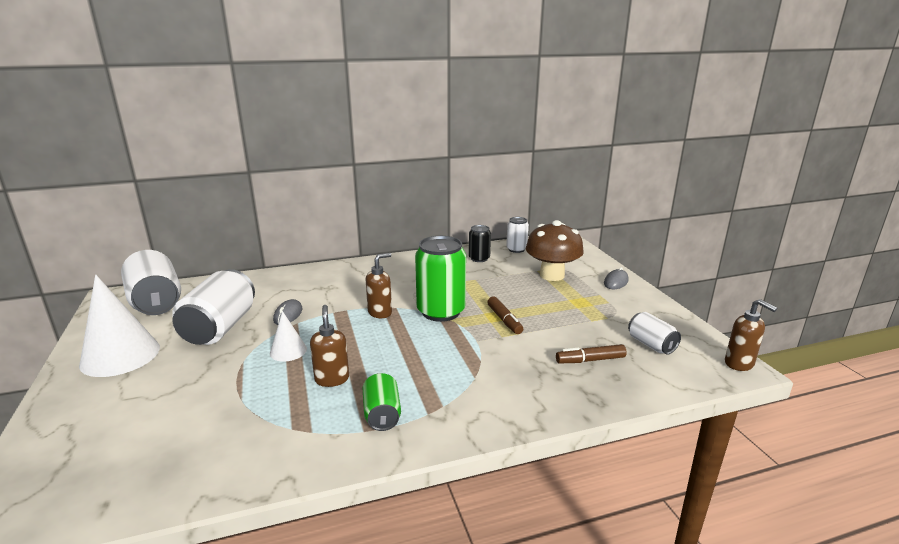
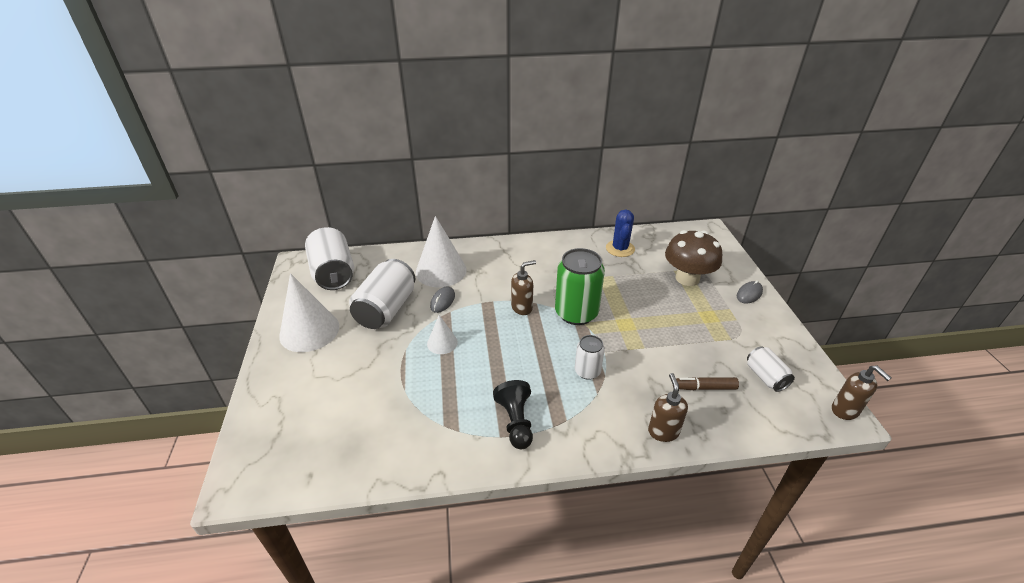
camera: 10 degrees right, 15 degrees up
(285, 290) = (441, 271): none -> white cone
(332, 379) = (477, 379): brown soap dispenser -> brown soap dispenser (663, 431)
(382, 414) = (515, 422): green can -> black pawn
(479, 258) = (620, 249): black can -> blue cactus
(504, 320) = (633, 330): brown marker -> none
(516, 249) = (658, 239): white can -> white can (587, 371)

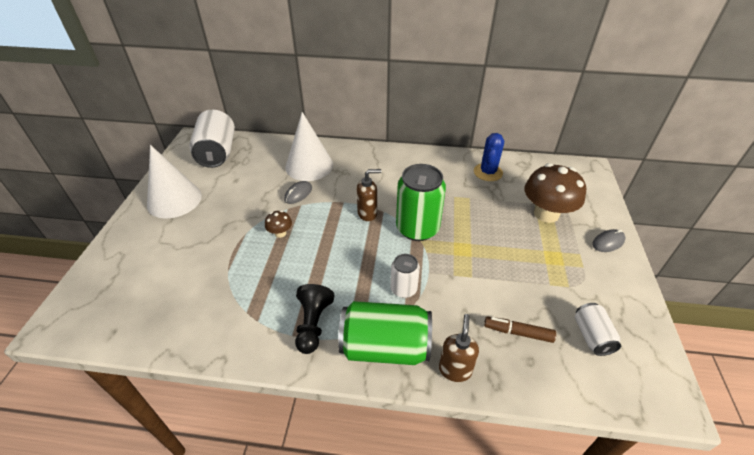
camera: 15 degrees right, 5 degrees up
(386, 309) = (246, 193): white can -> none
(442, 343) = (280, 233): white cone -> brown mushroom
(592, 427) = (385, 347): none -> green can
(845, 411) = (673, 396): brown soap dispenser -> none

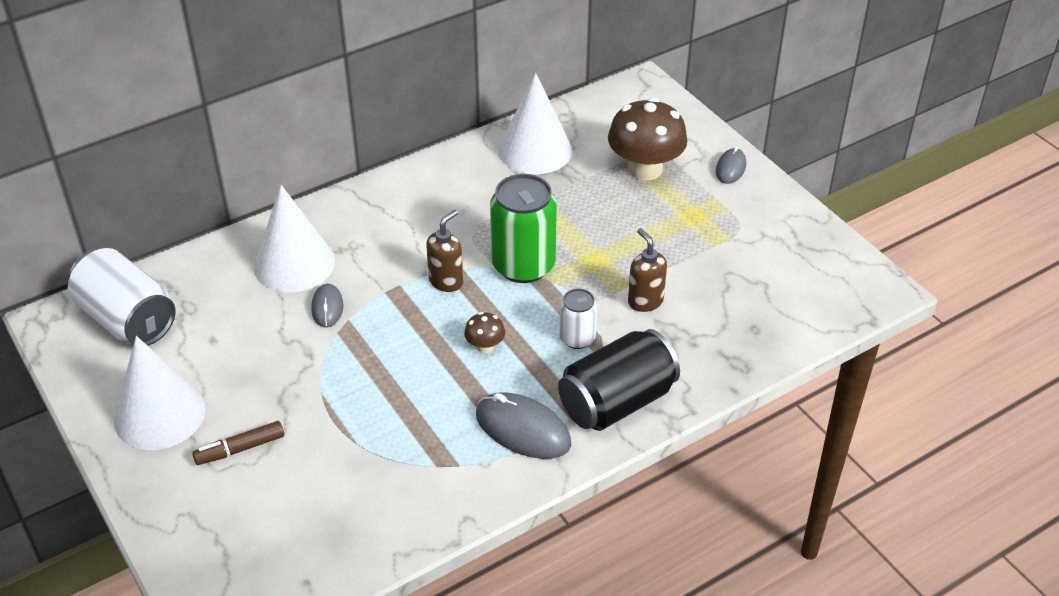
camera: 40 degrees left, 0 degrees up
(280, 233) = (366, 366): brown mushroom -> brown mushroom (485, 346)
(313, 324) = (523, 429): black pawn -> grey mouse
(385, 347) = (617, 402): green can -> black can
(455, 369) = (698, 379): brown soap dispenser -> brown soap dispenser (645, 301)
(488, 172) = (535, 150): blue cactus -> white cone
(518, 332) = (723, 311): brown marker -> brown marker (240, 449)
(591, 336) = (787, 274): white can -> none

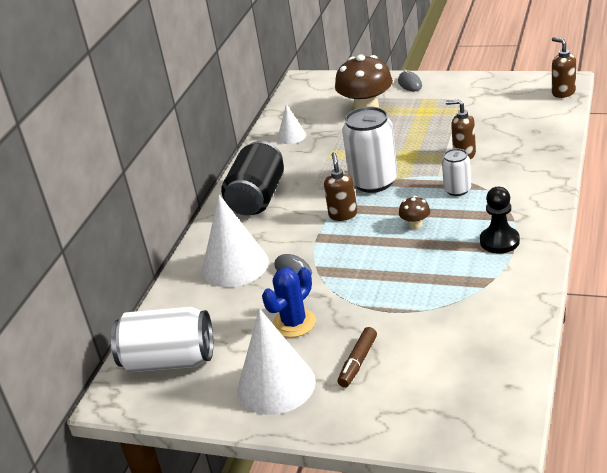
camera: 35 degrees left, 10 degrees down
(252, 365) = (294, 323): none -> blue cactus
(523, 265) = (373, 182): green can -> white can
(523, 429) = (499, 241): grey mouse -> black pawn
(535, 150) = (291, 136): white cone -> white cone, size x0.52
(617, 402) = (525, 199): black can -> black can (257, 198)
(858, 303) = (563, 93): none -> brown soap dispenser

